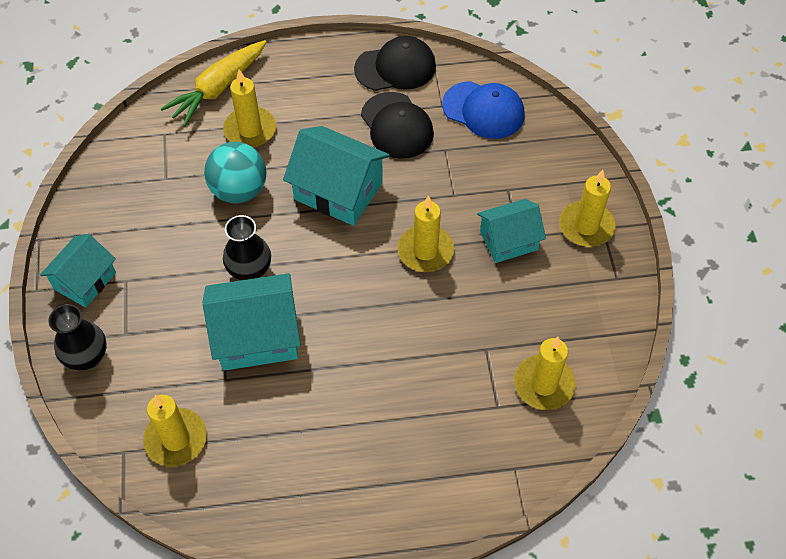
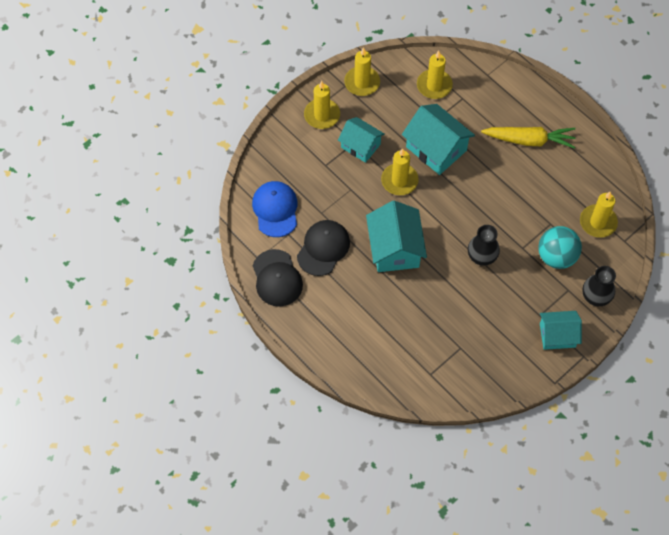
camera: 125 degrees left, 5 degrees up
(218, 88) = (372, 369): yellow carrot -> yellow carrot (529, 140)
(239, 190) = (436, 300): turquoise ball -> turquoise ball (556, 257)
(250, 130) = (389, 327): yellow candle -> yellow candle (362, 83)
(257, 336) = (515, 226): turquoise house -> turquoise house (436, 149)
(395, 68) = (277, 278): black cap -> black cap turned 150 degrees counterclockwise

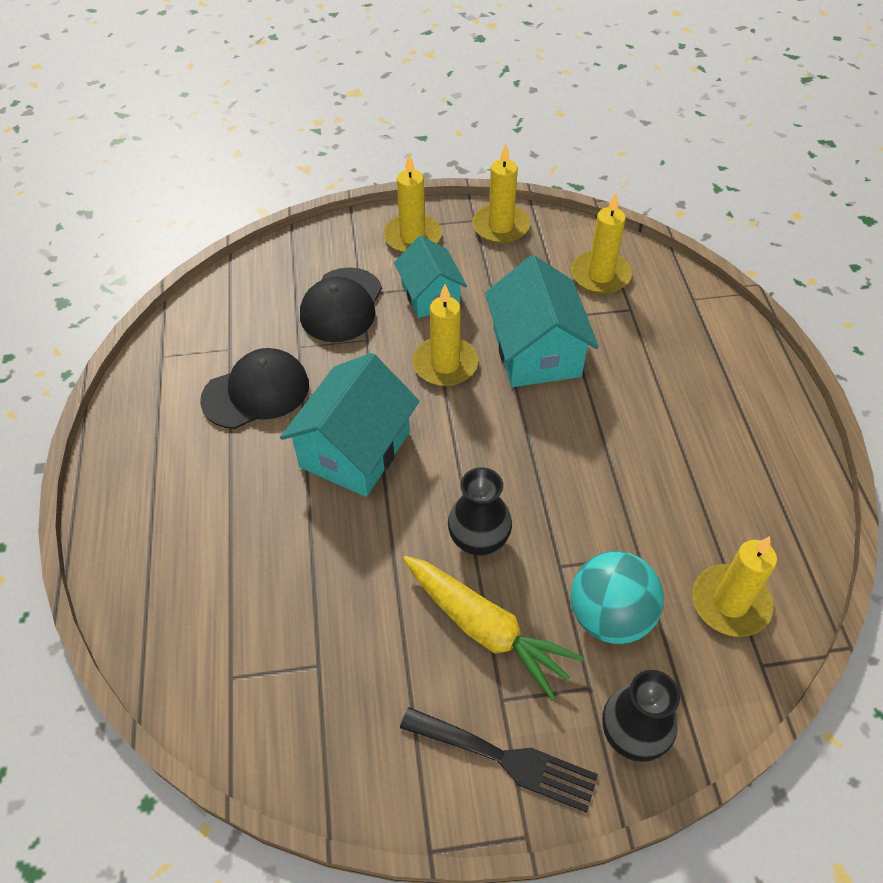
camera: 35 degrees right, 10 degrees down
(275, 210) = (244, 311): blue cap -> none
(277, 278) = (157, 394): black cap -> black cap (341, 305)
(529, 140) = (695, 414): yellow carrot -> yellow carrot (485, 629)
(557, 335) = (506, 759): turquoise house -> black fork

